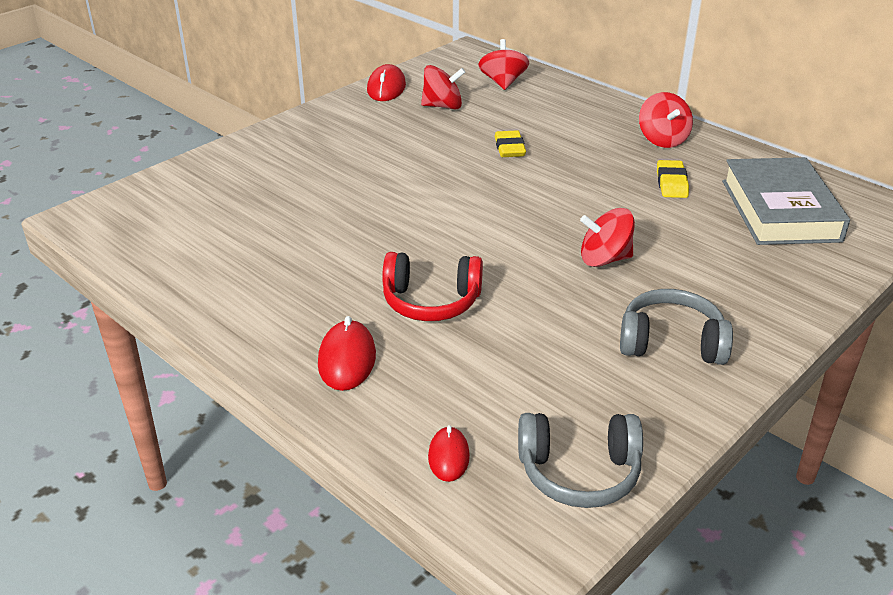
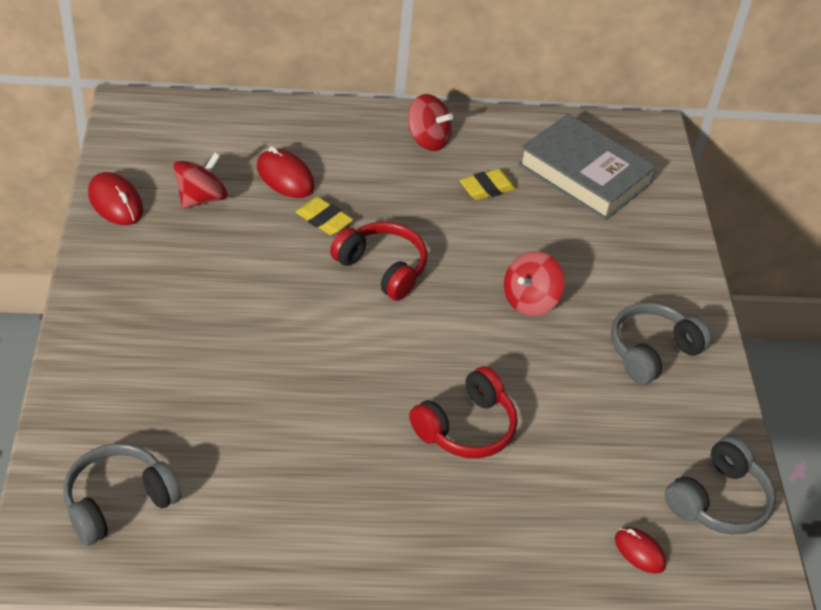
camera: 50 degrees left, 10 degrees up
(158, 216) = (118, 502): none -> grey headphones
(347, 359) = (479, 526): red mouse -> red mouse (285, 177)
(503, 82) = (217, 136): red spinning top -> none
(511, 189) = (382, 268): none -> red headphones
(671, 183) = (487, 188): yellow eraser -> yellow eraser turned 75 degrees counterclockwise

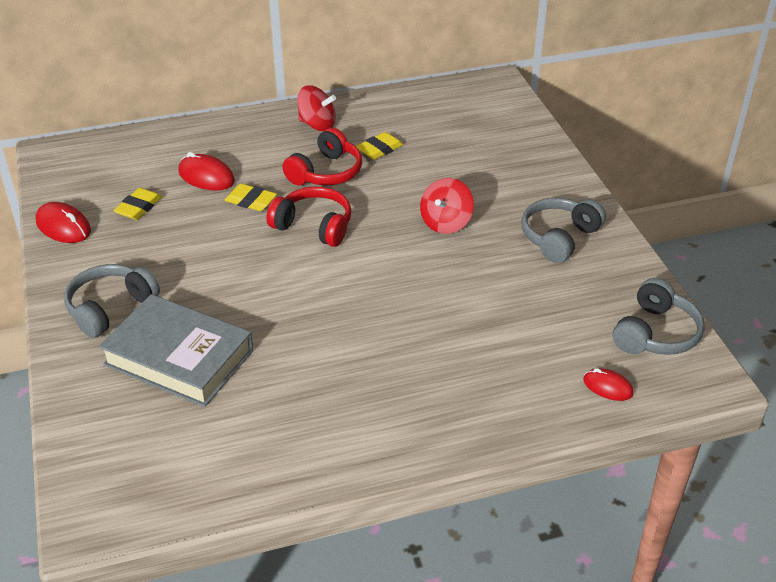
camera: 10 degrees left, 5 degrees down
(118, 502) = (145, 459): grey headphones -> grey headphones (110, 308)
(201, 198) = (139, 207): red spinning top -> yellow eraser
(466, 427) = (429, 328): red headphones -> red headphones (326, 172)
(584, 174) = (454, 123): grey book -> grey book (179, 357)

